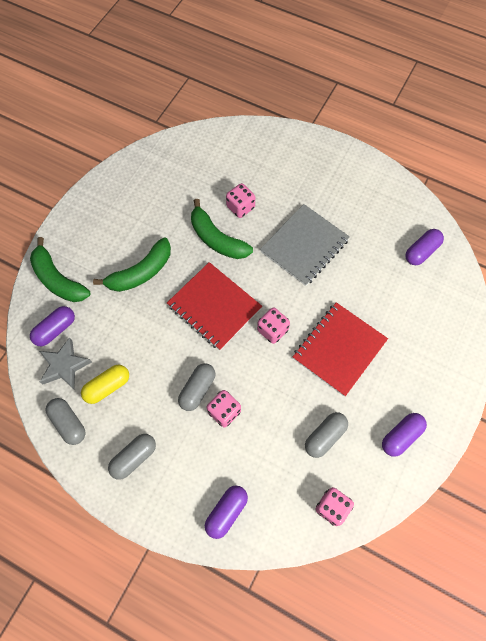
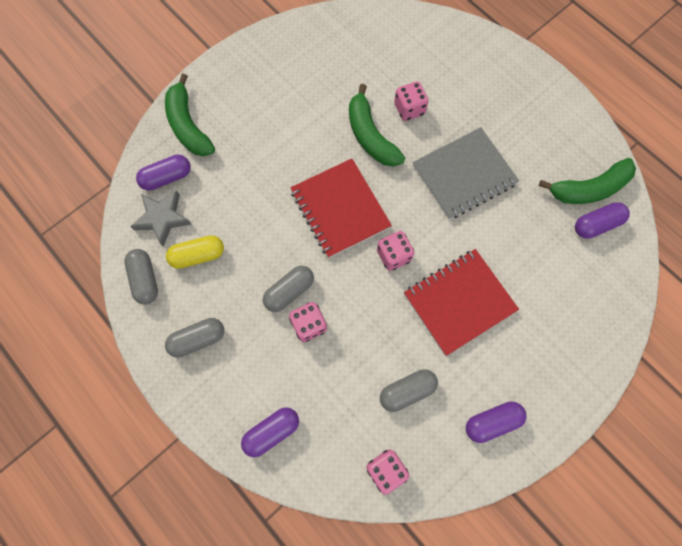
camera: 20 degrees right, 5 degrees up
(140, 272) = (276, 146): green banana -> green banana (588, 189)

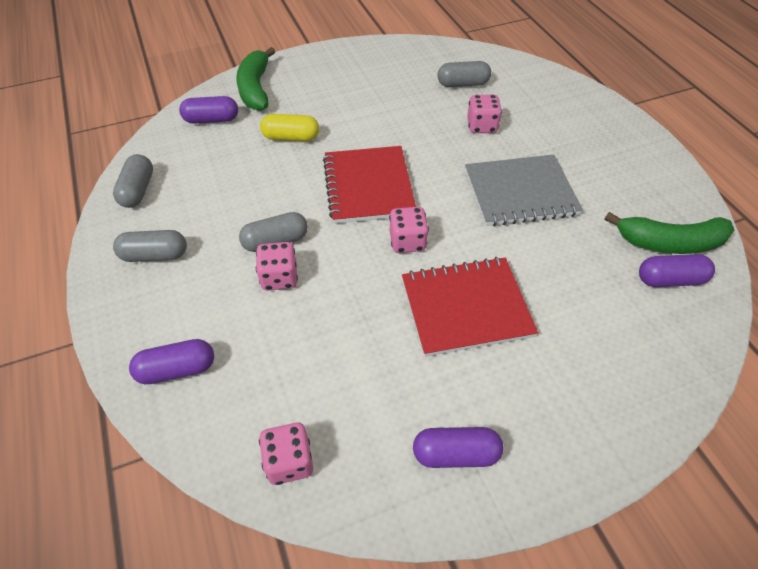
camera: 20 degrees right, 20 degrees down
(162, 218) = (187, 148): grey star -> none
(198, 255) = (201, 185): yellow capsule -> yellow capsule (291, 137)
(370, 136) = (430, 137): green banana -> none
(407, 391) = (359, 380): grey capsule -> grey capsule (462, 84)

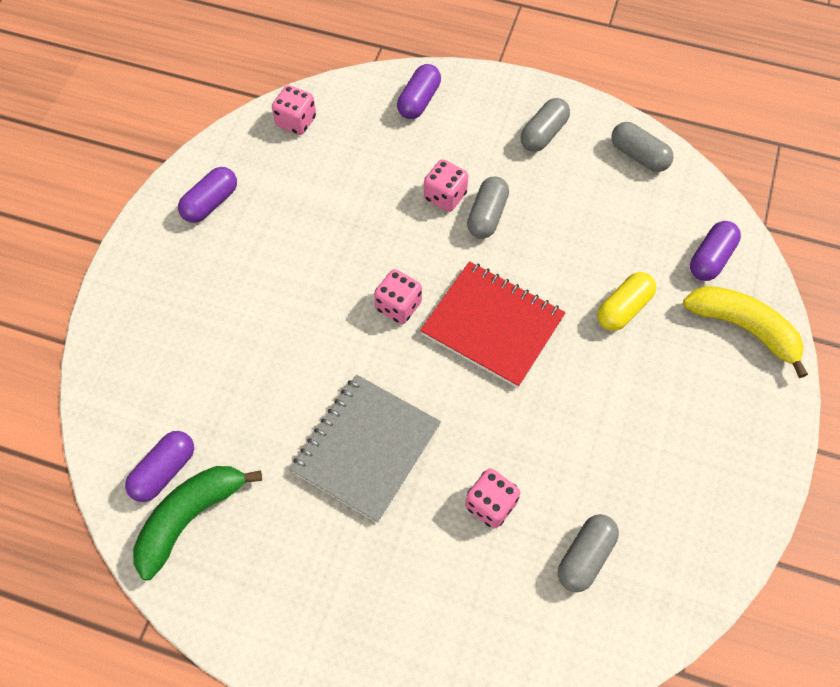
camera: 130 degrees right, 10 degrees up
(256, 88) = (744, 328): green banana -> yellow banana
(466, 307) = (298, 295): red notebook -> none

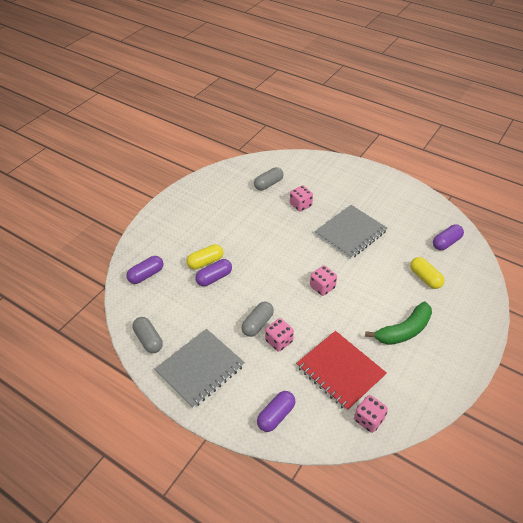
camera: 165 degrees left, 15 degrees down
(190, 518) = (432, 225): green banana -> green banana (403, 330)
(211, 203) = (430, 370): purple capsule -> purple capsule (214, 278)
(212, 370) = (425, 278): none -> yellow capsule
(492, 325) = (275, 268): red notebook -> red notebook (340, 371)
(543, 134) = (200, 369): grey capsule -> grey notebook
(744, 328) = (152, 242): yellow banana -> none

